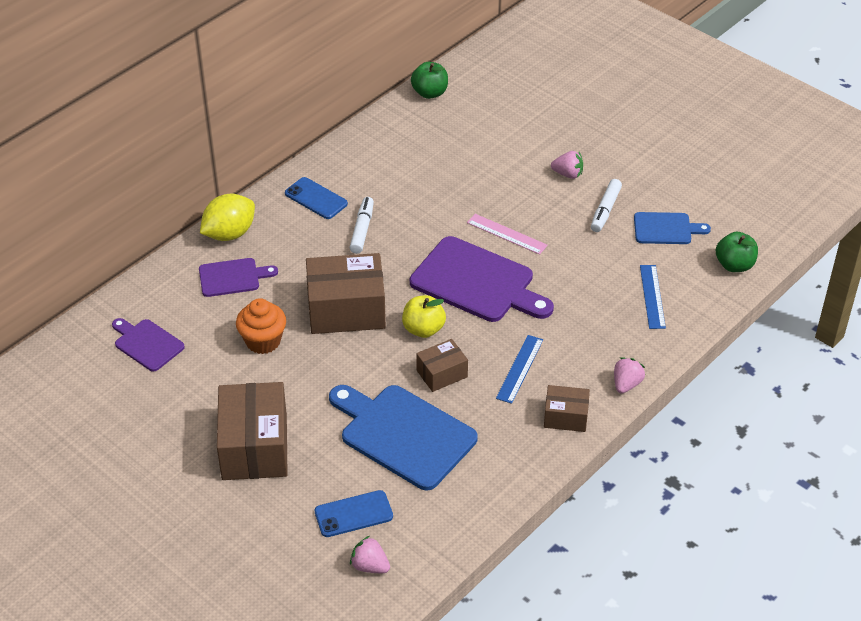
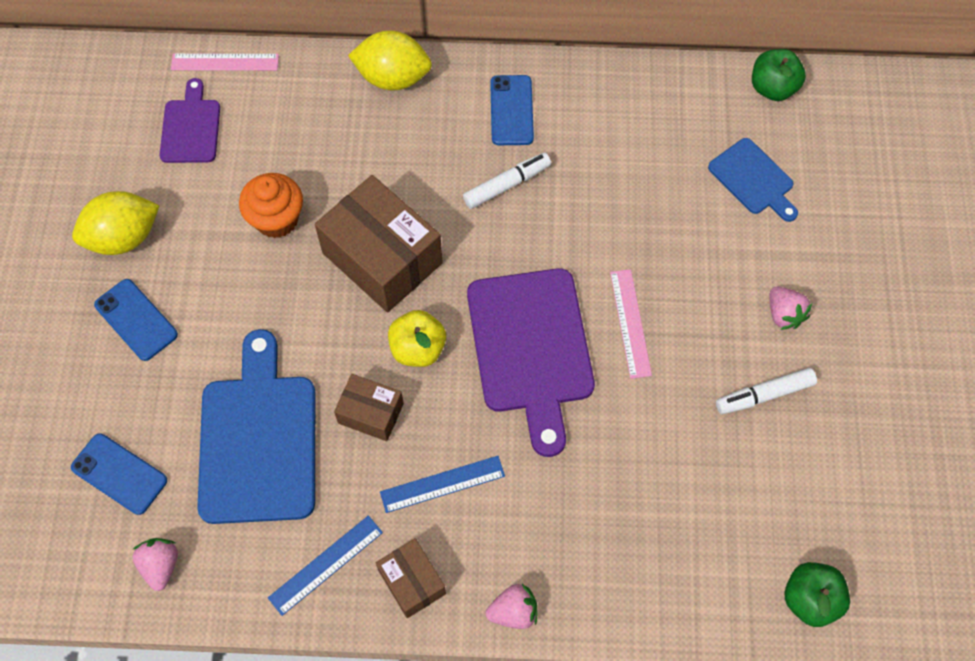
camera: 50 degrees right, 20 degrees up
(119, 301) = (225, 62): none -> pink ruler
(187, 421) = (123, 237): none -> yellow lemon
(232, 277) = (337, 127): purple cutting board -> none
(254, 447) = (136, 320): brown box -> blue phone
(370, 566) = (65, 540): pink strawberry -> pink strawberry (161, 565)
(652, 296) = (674, 543): blue ruler -> blue ruler (326, 565)
(666, 229) = (797, 480): blue cutting board -> blue cutting board (753, 179)

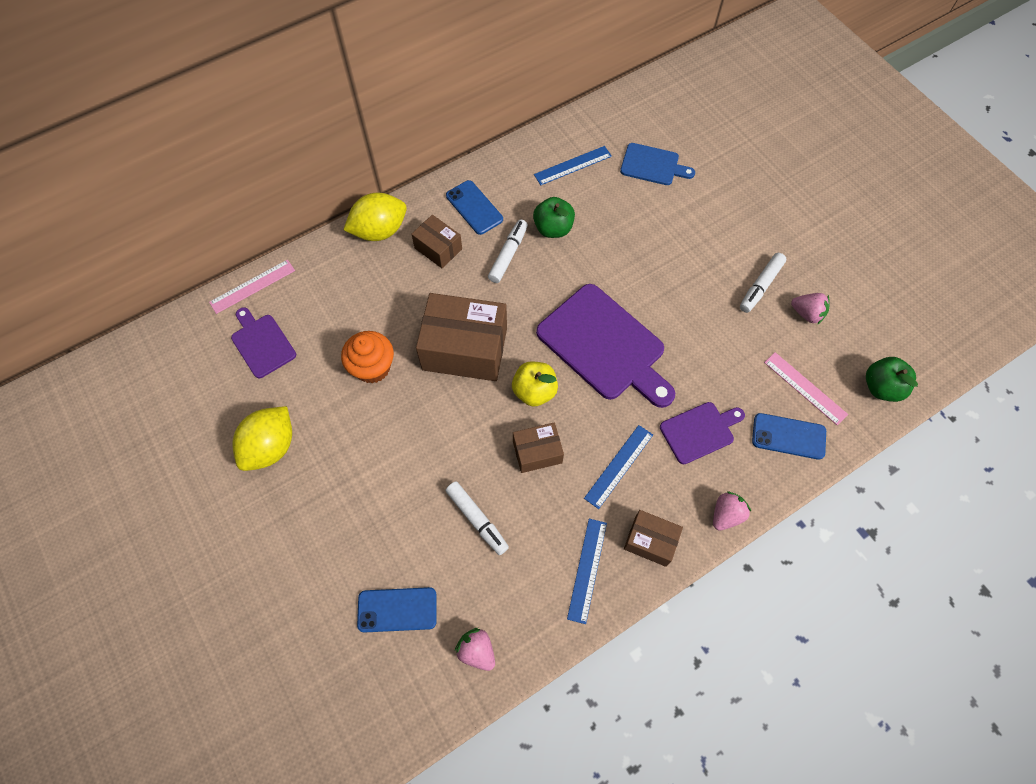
camera: 35 degrees left, 0 degrees up
(136, 320) = (325, 497): blue phone -> blue phone (788, 436)
(258, 440) = (477, 520): blue cutting board -> white marker
(438, 133) = (438, 248): none -> brown box
(558, 507) = (699, 431): none -> purple cutting board
(630, 323) = (651, 293): pink ruler -> pink ruler (805, 388)
(659, 126) = (573, 165): none -> blue ruler
(773, 88) = (620, 106): green apple -> green apple (553, 228)
(784, 314) = (733, 233): pink strawberry -> pink strawberry (807, 313)

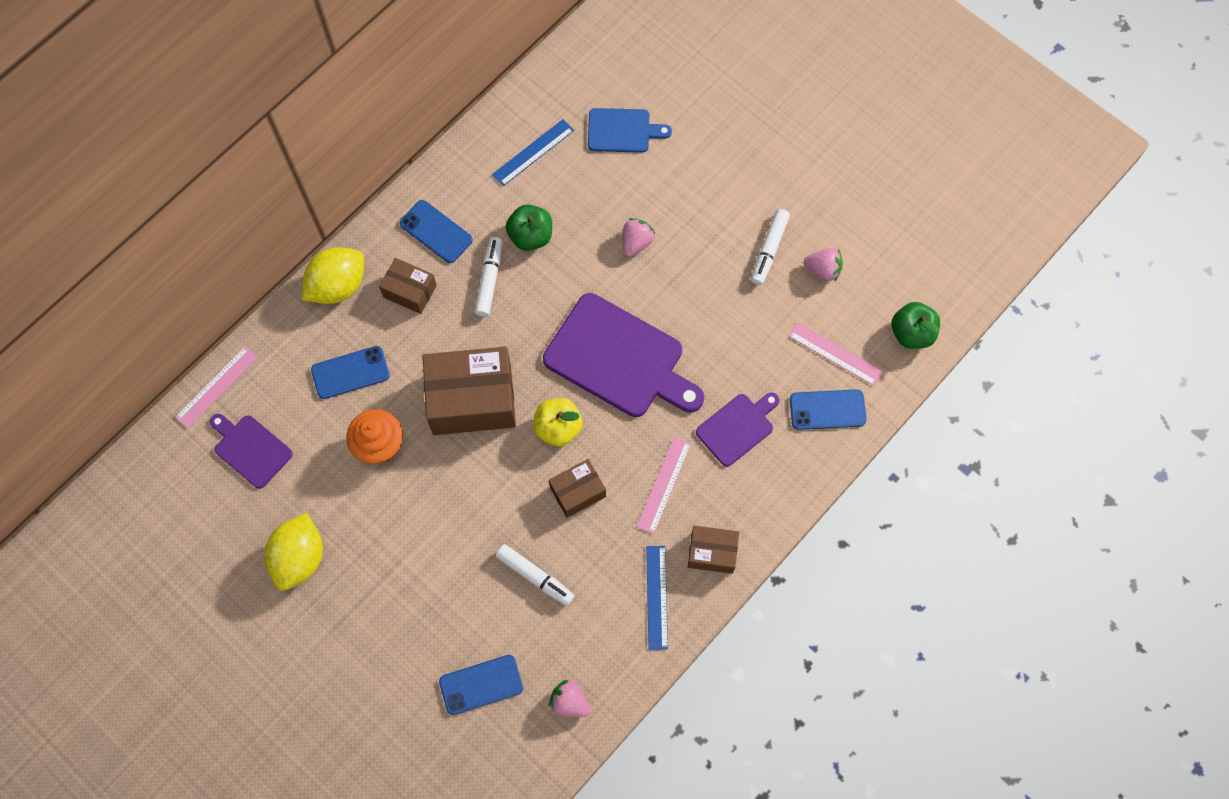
camera: 15 degrees left, 5 degrees up
(367, 301) = (350, 372): none -> blue phone
(619, 466) = (664, 485): blue ruler -> pink ruler
(726, 515) = (780, 507): pink strawberry -> pink strawberry (636, 242)

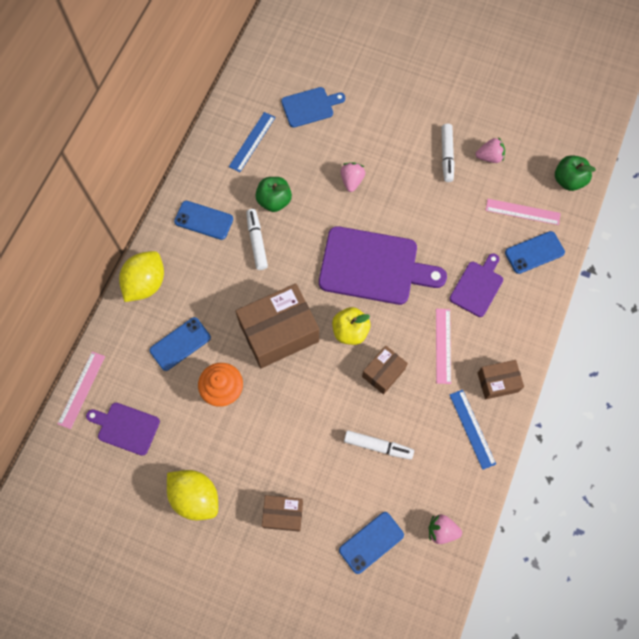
camera: 20 degrees left, 0 degrees up
(299, 558) = (195, 497): yellow lemon -> yellow lemon turned 45 degrees counterclockwise
(410, 291) = (201, 269): brown box -> brown box (283, 514)

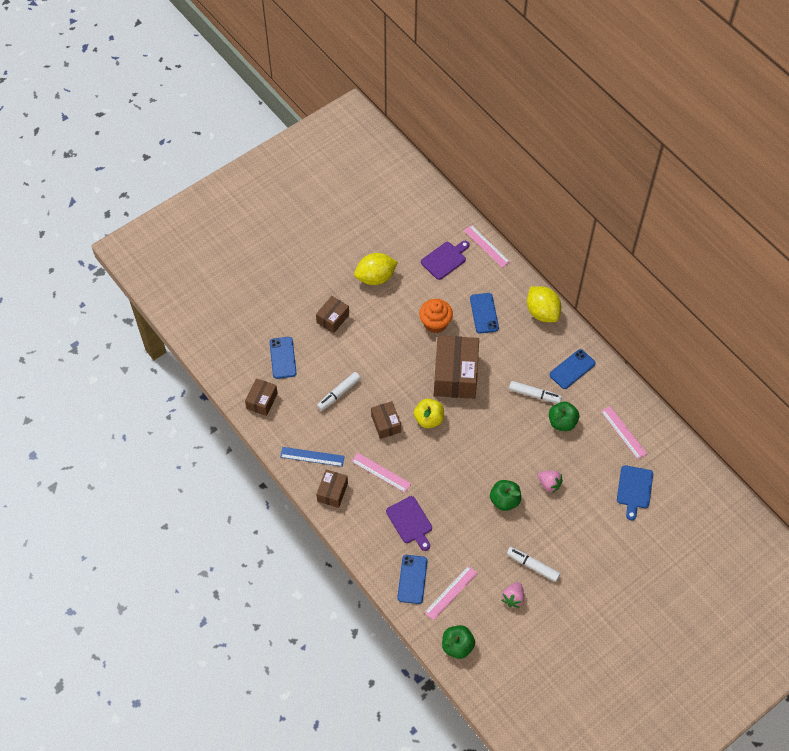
camera: 120 degrees right, 10 degrees down
(252, 142) = (623, 432): blue ruler -> pink ruler
(373, 267) = (468, 460): purple cutting board -> none
(396, 212) = (504, 500): none -> green apple
(441, 530) = (262, 401): pink strawberry -> brown box

